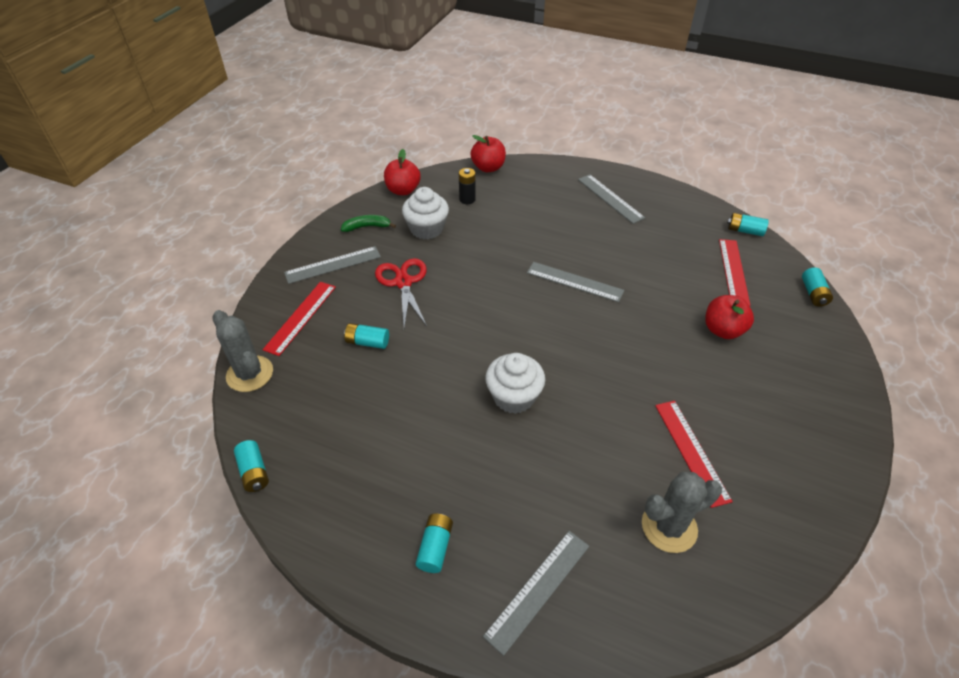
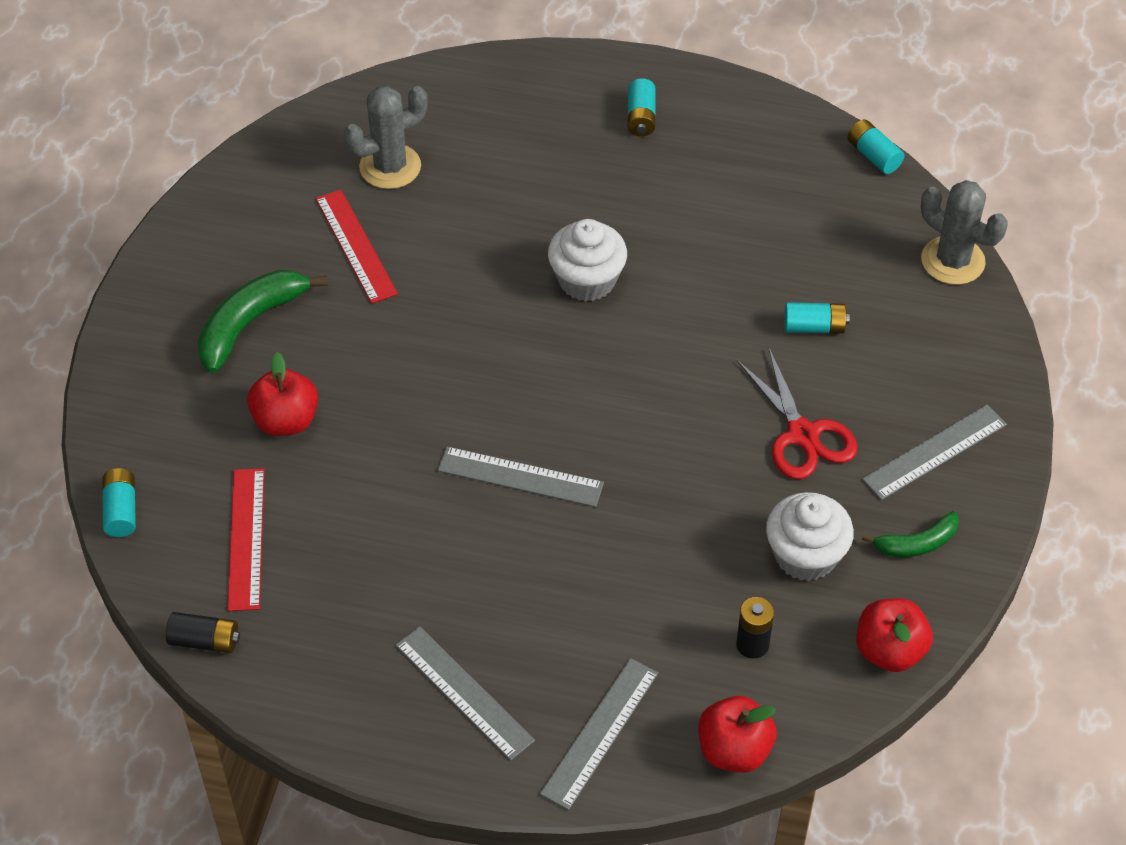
camera: 170 degrees right, 5 degrees up
(301, 317) = (932, 351): red ruler -> none
(538, 589) = (527, 99): grey ruler -> grey ruler (600, 733)
(744, 231) = (205, 641): turquoise battery -> black battery
(762, 398) = (250, 323): none -> green banana

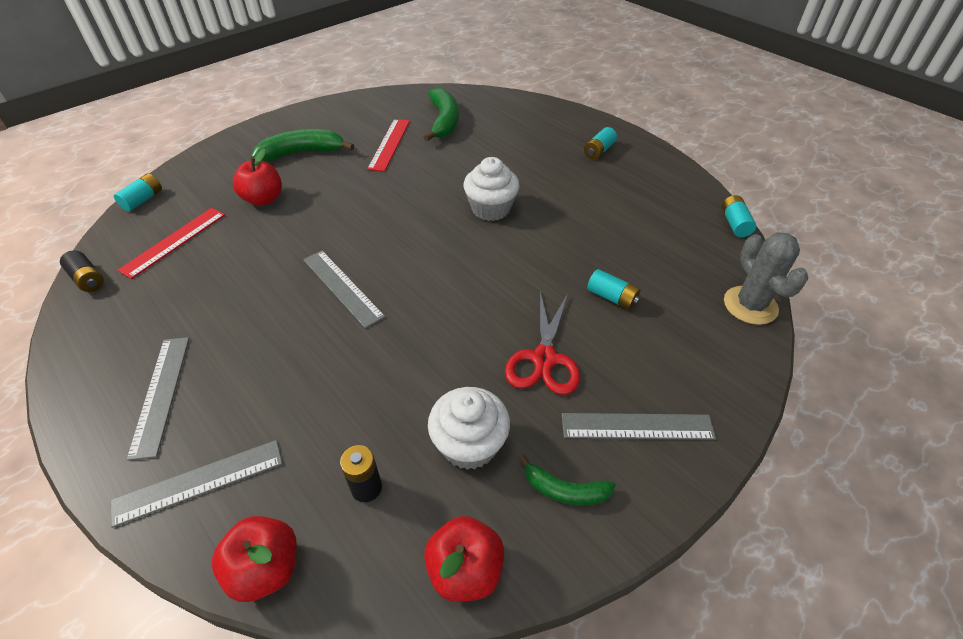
camera: 35 degrees right, 5 degrees down
(390, 167) = (444, 121): grey cactus -> green banana

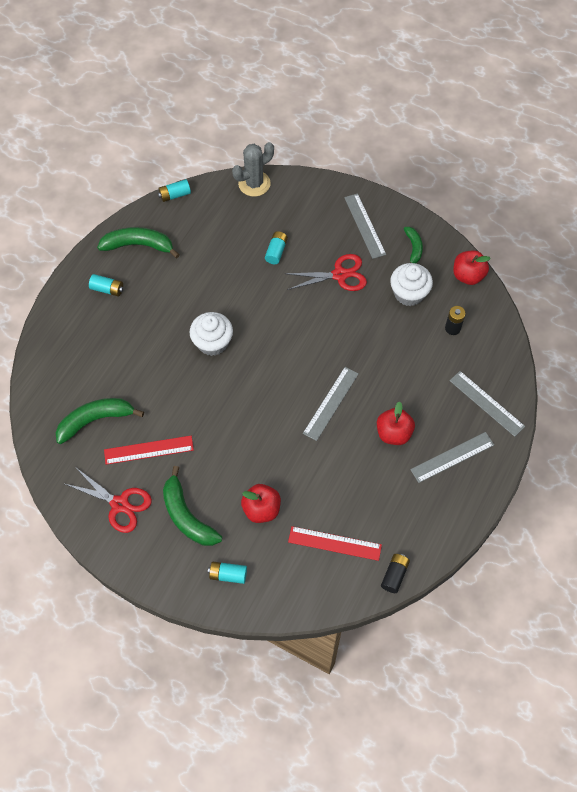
camera: 110 degrees left, 15 degrees up
(143, 200) = (298, 606): turquoise battery -> turquoise battery (228, 574)
(266, 568) = (506, 351): red apple -> red apple (393, 433)
(348, 120) = (119, 504): none -> red scissors
(655, 181) = (139, 245): none -> green banana

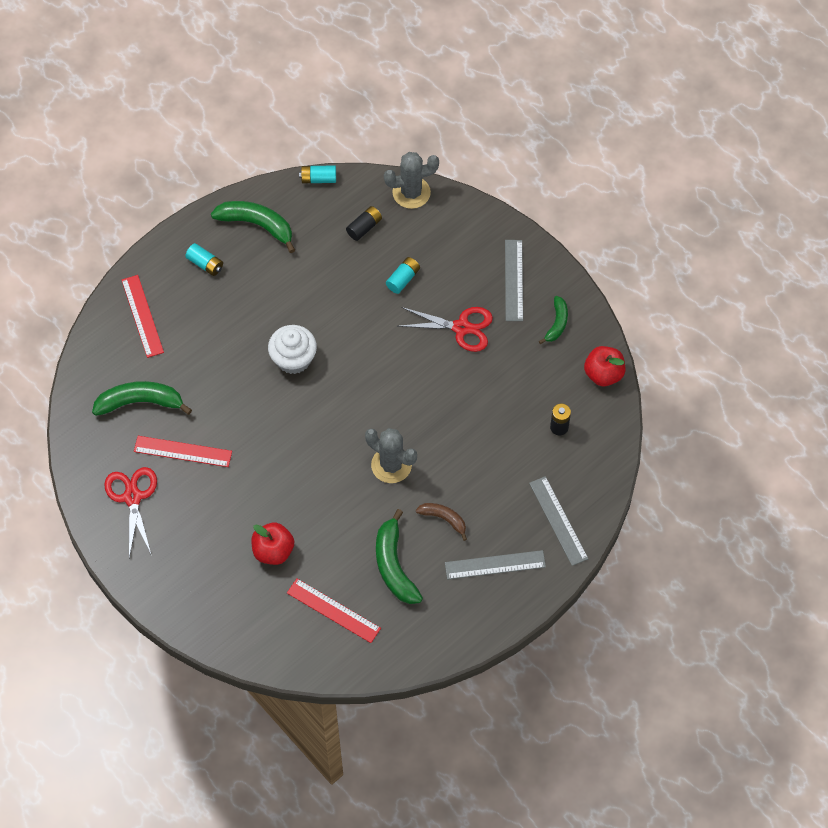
camera: 20 degrees right, 0 degrees up
(69, 348) = (142, 316): none -> red ruler
(119, 504) = (132, 497): red scissors -> red scissors turned 150 degrees counterclockwise
(187, 516) = (195, 532): green banana -> green banana (394, 565)
(228, 574) = (213, 604): turquoise battery -> none
(330, 403) = (391, 465): grey ruler -> grey cactus
(393, 433) = (444, 519): red apple -> brown banana
(394, 575) = (381, 663): black battery -> black battery (364, 227)
(409, 293) = (528, 373): white cupcake -> none

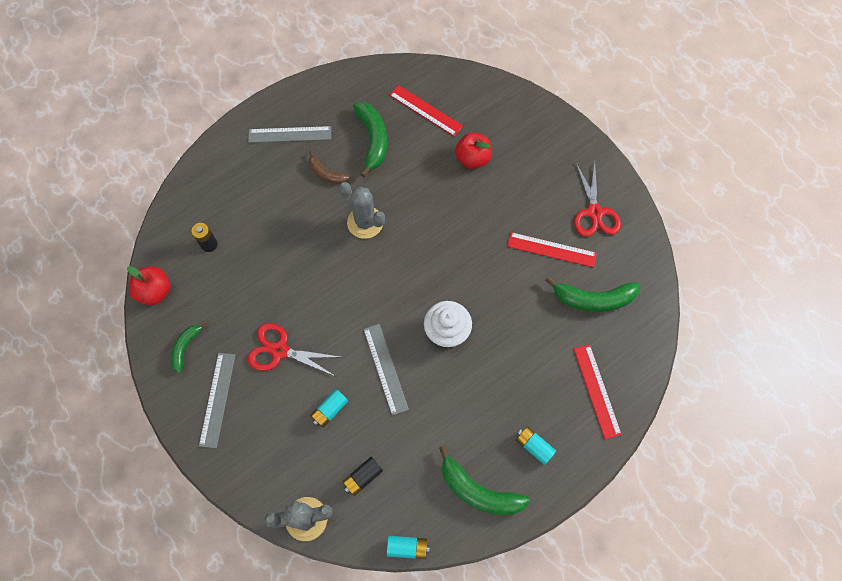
camera: 175 degrees left, 5 degrees up
(558, 520) = (229, 165): grey ruler -> grey ruler (385, 368)

